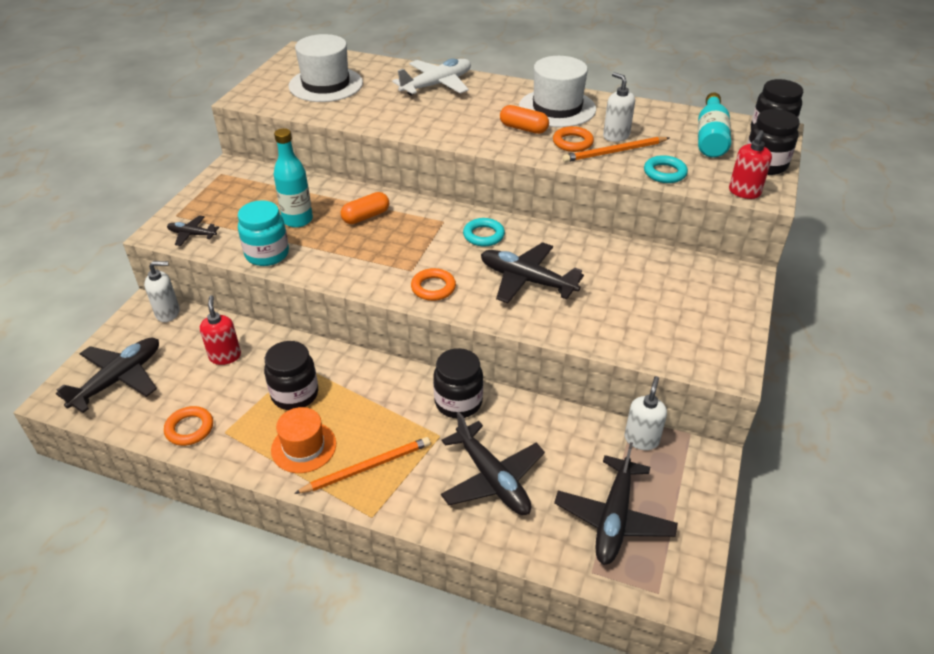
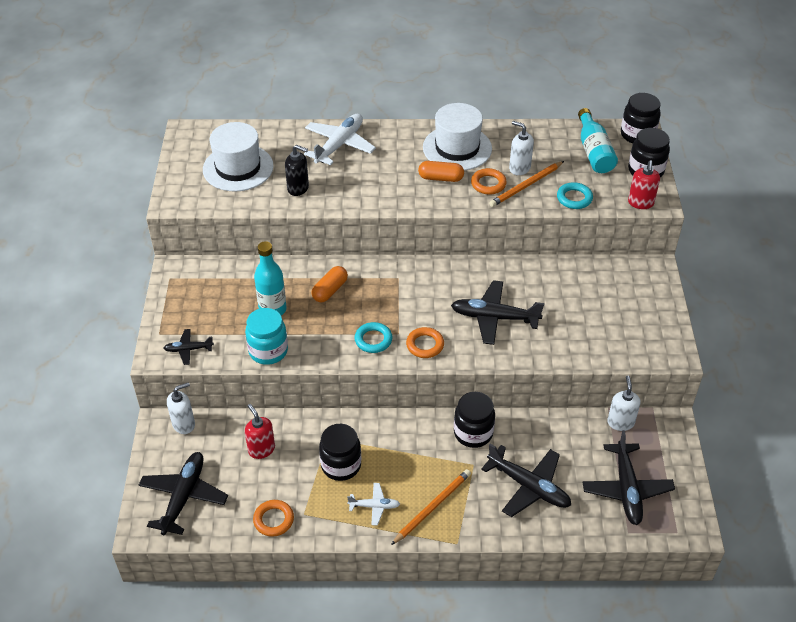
camera: 20 degrees left, 5 degrees up
(304, 447) = (374, 506): orange hat -> white plane
(371, 110) = (298, 188): none -> black soap dispenser
(483, 235) = (438, 283): turquoise ring -> turquoise ring (373, 340)

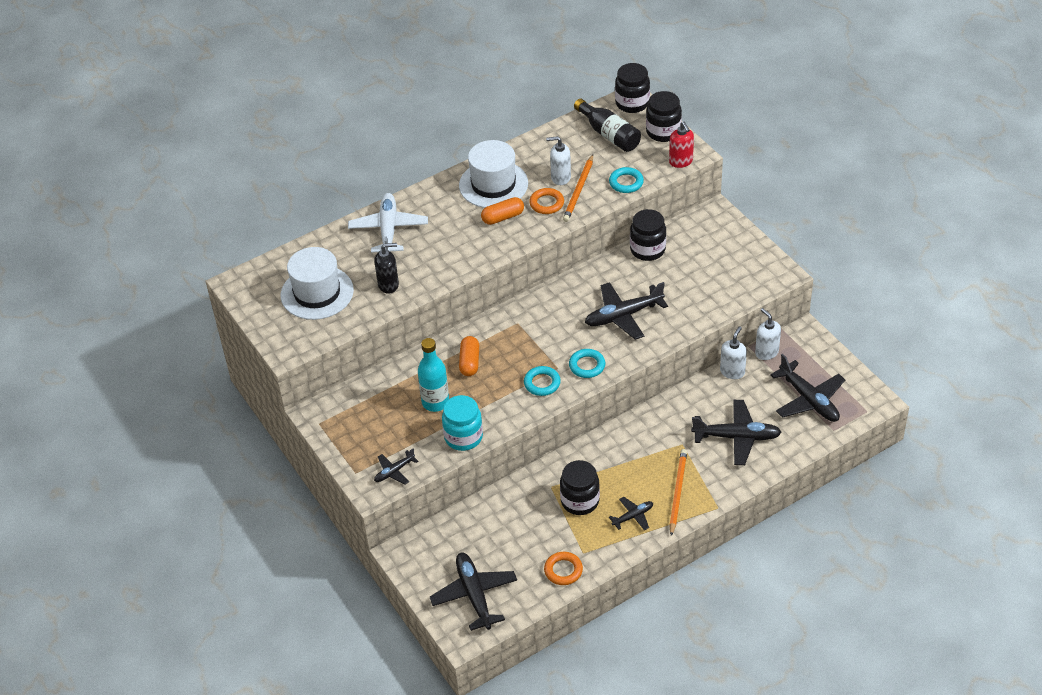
camera: 30 degrees left, 0 degrees up
(184, 424) = (420, 541): white soap dispenser -> white soap dispenser (732, 371)
(261, 449) = (504, 524): red soap dispenser -> none
(374, 506) = (633, 516): white plane -> black plane
(425, 345) = (587, 365): orange ring -> turquoise ring
(473, 433) = (662, 420): black jar -> black jar (647, 250)
(594, 151) = (609, 134): turquoise bottle -> black bottle

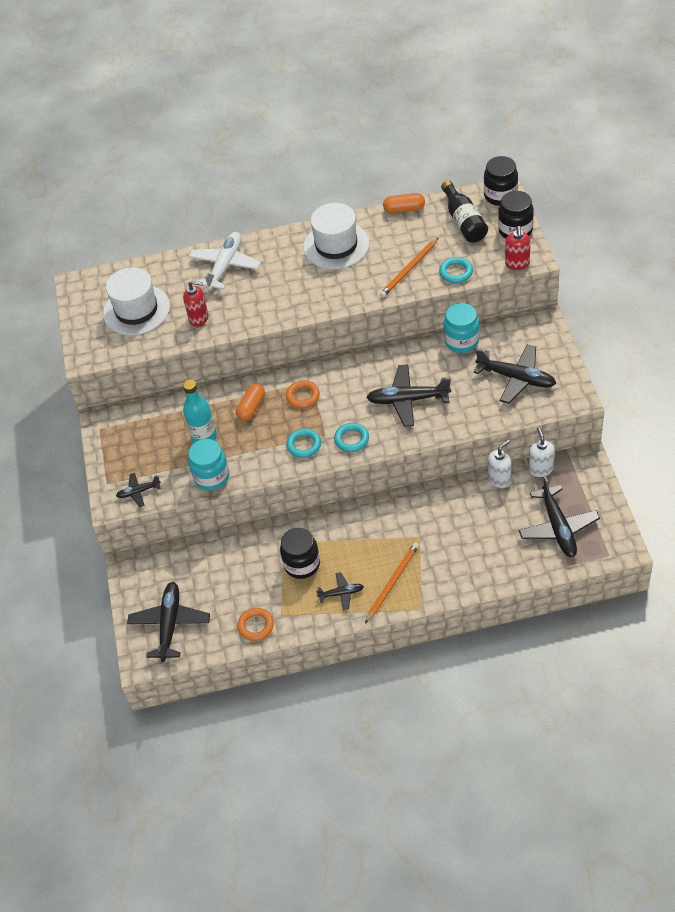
camera: 25 degrees right, 5 degrees up
(388, 285) = (199, 318): black soap dispenser -> red soap dispenser
(503, 217) = (328, 279): orange capsule -> orange capsule (404, 209)
(546, 203) = (374, 275): orange ring -> orange ring (303, 396)
(560, 177) = (399, 253): white soap dispenser -> none
(647, 250) = (461, 341): black jar -> turquoise jar
(737, 437) = (472, 545): black plane -> black plane (516, 378)

